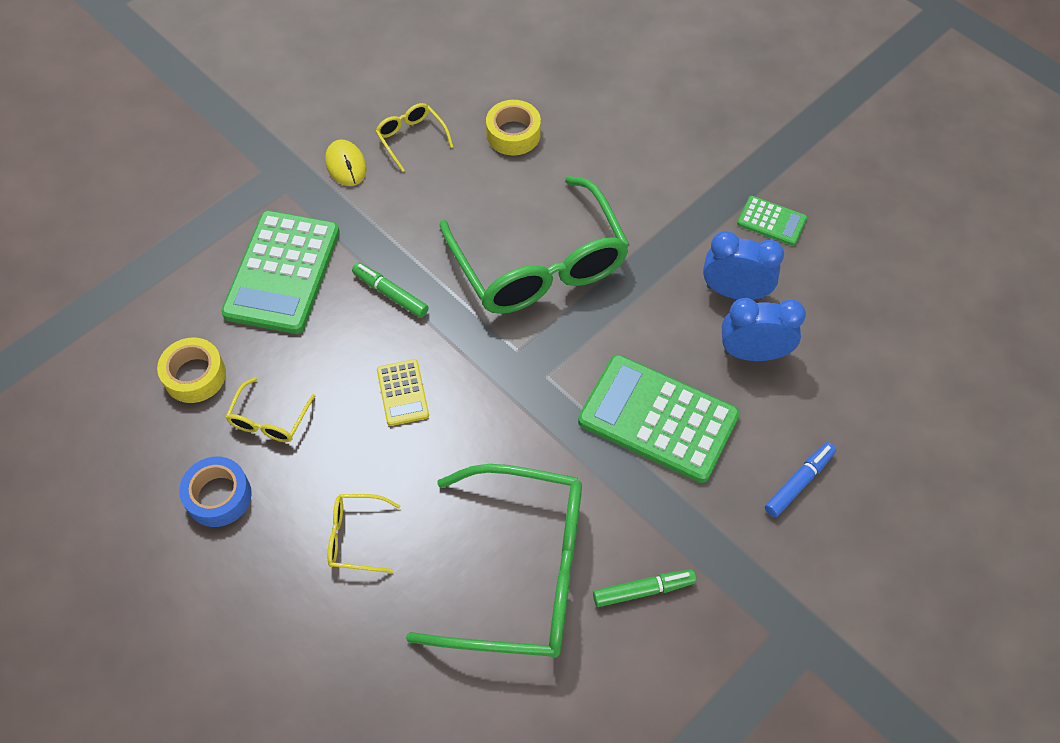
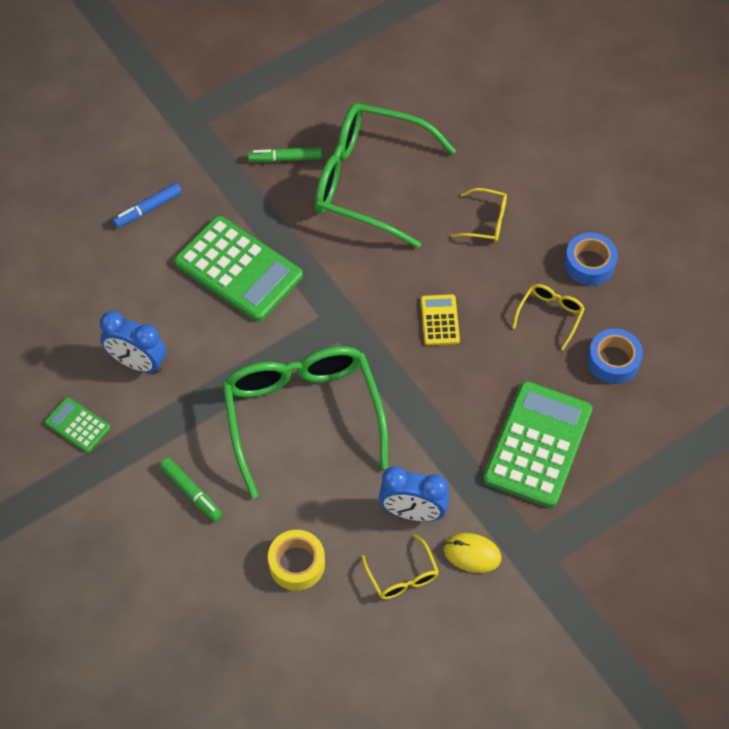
camera: 170 degrees left, 0 degrees up
(195, 375) = (613, 361): yellow tape -> blue tape
(346, 165) = (472, 554): yellow mouse -> yellow mouse turned 60 degrees counterclockwise
(390, 294) = (441, 408): green marker -> green marker (191, 492)
(753, 353) = (143, 308): blue clock -> blue clock (412, 512)

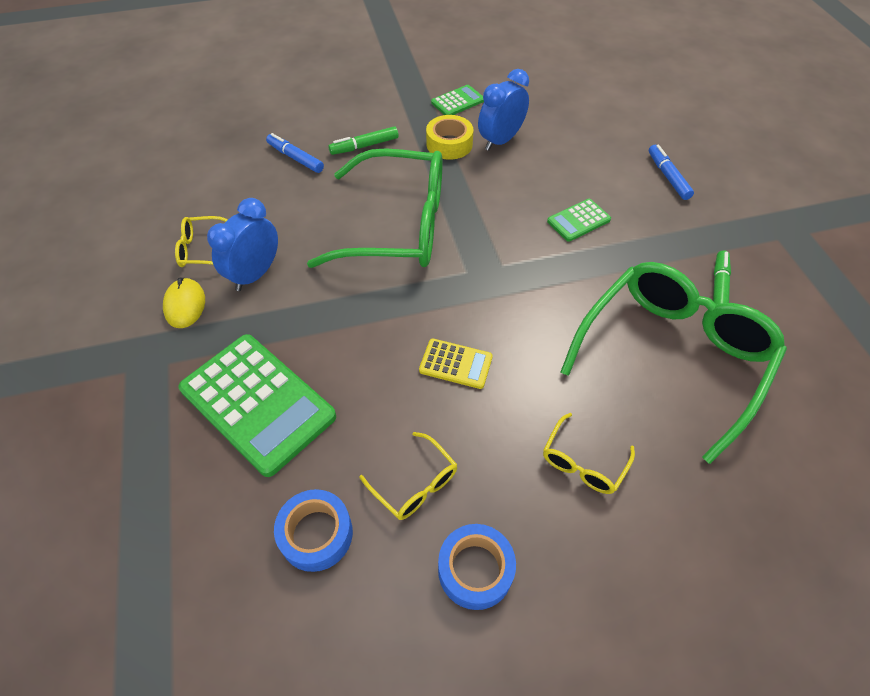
camera: 110 degrees right, 5 degrees down
(236, 554) = (295, 158): none -> blue marker
(238, 269) = (578, 220): green calculator -> green calculator, size x0.48
(297, 564) = (263, 189): yellow tape -> yellow tape (449, 144)
(472, 554) = (185, 305): yellow mouse -> yellow mouse turned 45 degrees counterclockwise

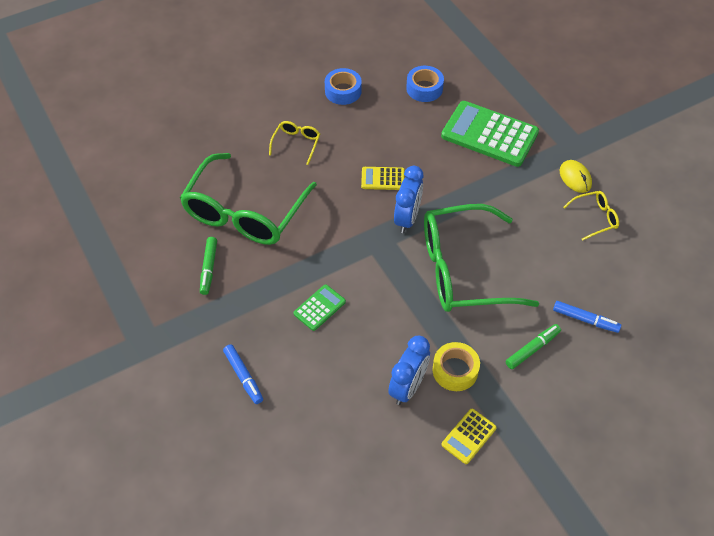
camera: 165 degrees right, 0 degrees up
(255, 274) = (544, 208): blue clock -> blue clock (407, 218)
(415, 483) = (384, 117): yellow glasses -> none
(458, 102) = (468, 436): green calculator -> yellow calculator

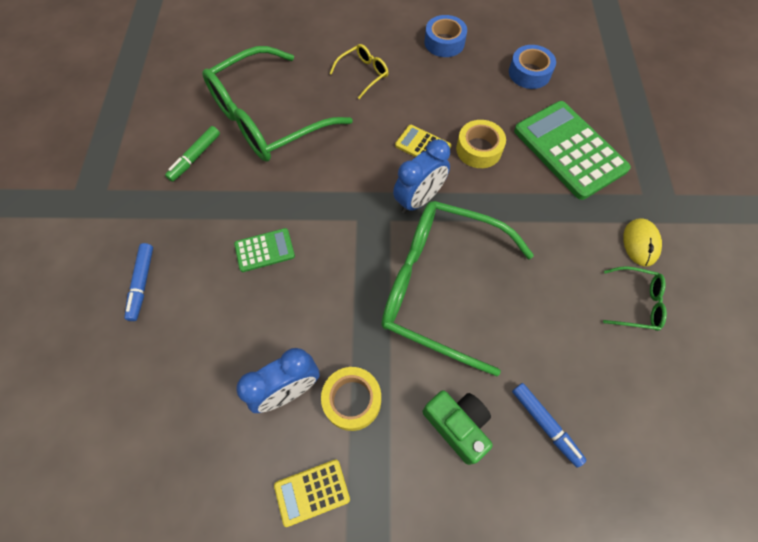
camera: 30 degrees right, 10 degrees up
(425, 163) = (479, 149): none -> yellow tape
(532, 349) = (457, 425): green marker -> green camera
(594, 218) = (635, 303): yellow glasses -> green glasses

